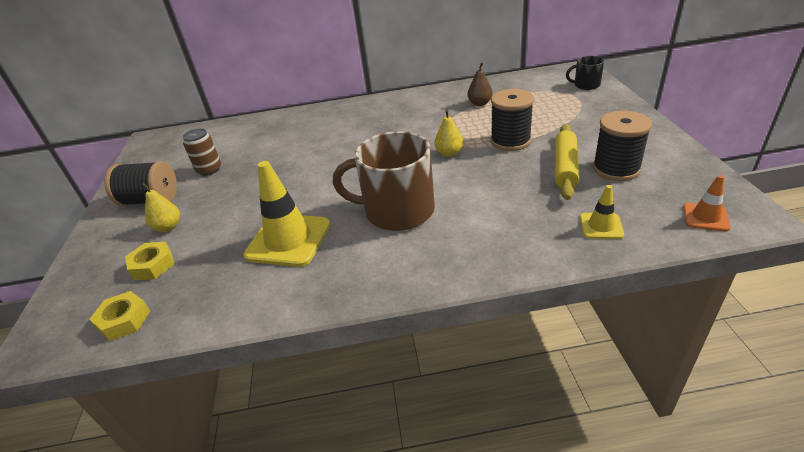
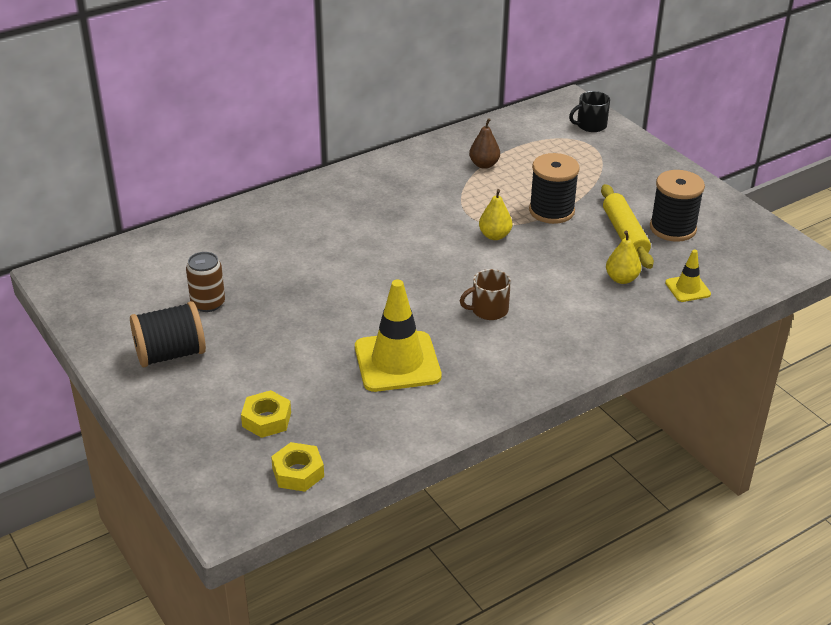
camera: 30 degrees left, 0 degrees up
(168, 227) = (235, 378): yellow pear -> yellow pear (621, 279)
(397, 211) = (488, 310): brown mug -> brown mug, size x0.48
(705, 217) = (766, 264): orange traffic cone -> none

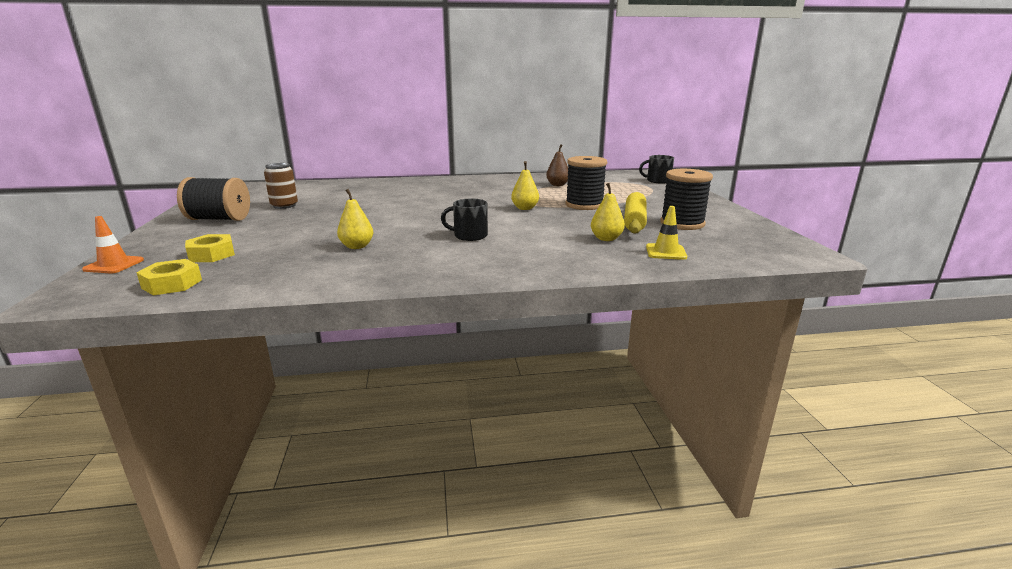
camera: 25 degrees right, 15 degrees down
(190, 466) = (114, 265): none -> orange traffic cone
(397, 362) = (357, 246): yellow traffic cone -> yellow pear
(488, 310) = (469, 236): brown mug -> black mug

